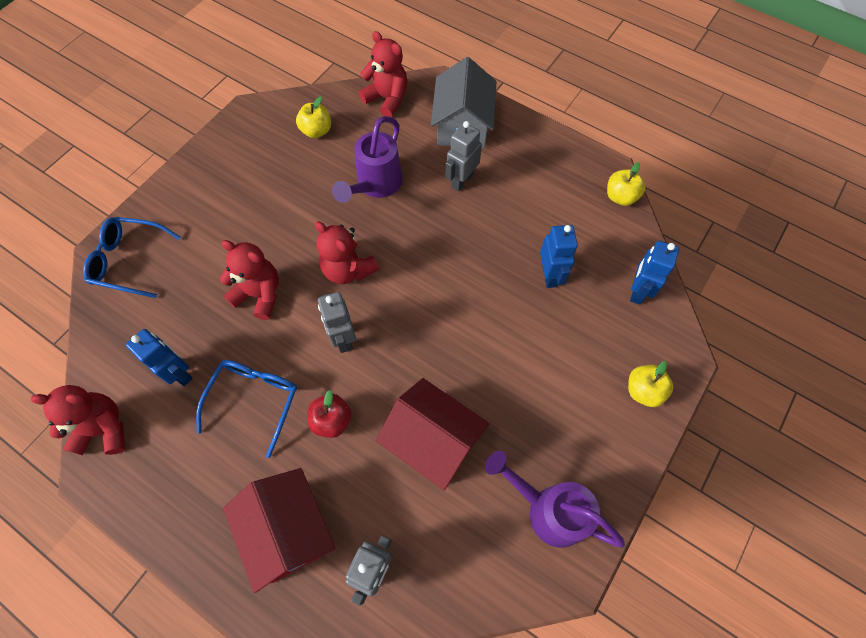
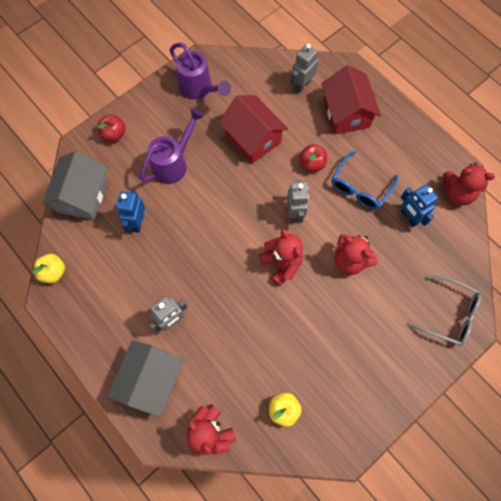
camera: 165 degrees left, 5 degrees up
(129, 261) = (449, 314): blue glasses -> grey glasses
(375, 185) = (244, 335): purple watering can -> purple watering can (174, 163)
(637, 291) = (82, 196): blue robot -> grey house
(643, 390) = (114, 134): yellow apple -> red apple

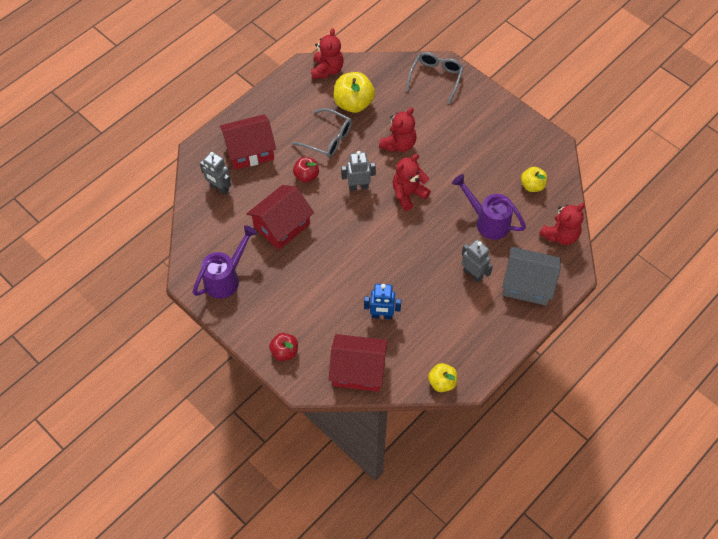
camera: 95 degrees left, 10 degrees down
(82, 196) = (358, 370): grey house -> red house
(174, 163) = (314, 291): purple watering can -> purple watering can (487, 221)
(360, 187) = (328, 139): blue glasses -> grey glasses
(409, 217) = (353, 103): blue robot -> yellow apple

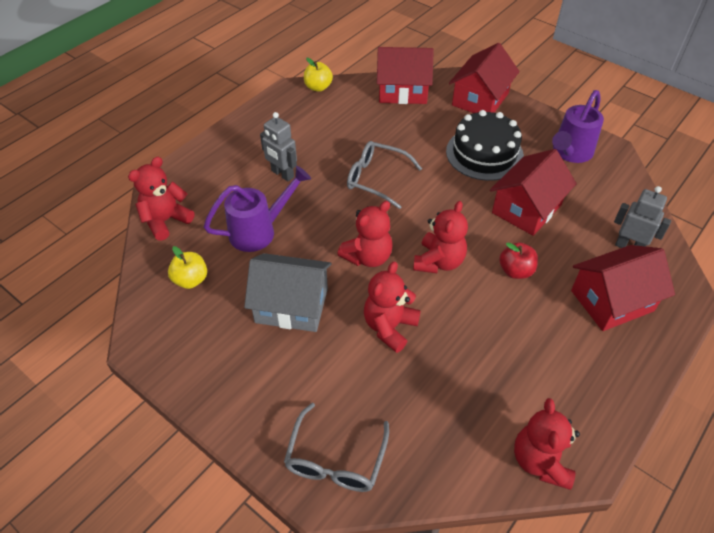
camera: 175 degrees right, 10 degrees down
(284, 352) = (480, 99): red apple -> red house
(299, 283) = (484, 153): none -> black cake
(328, 139) = (501, 328): grey glasses -> grey glasses (376, 179)
(353, 103) = (475, 394): yellow apple -> none
(358, 186) = (439, 262): grey robot -> red teddy bear
(382, 315) = (385, 132): blue robot -> none
(487, 221) = (260, 231): purple watering can -> purple watering can turned 60 degrees counterclockwise
(527, 284) = (218, 168): grey house -> grey house (291, 305)

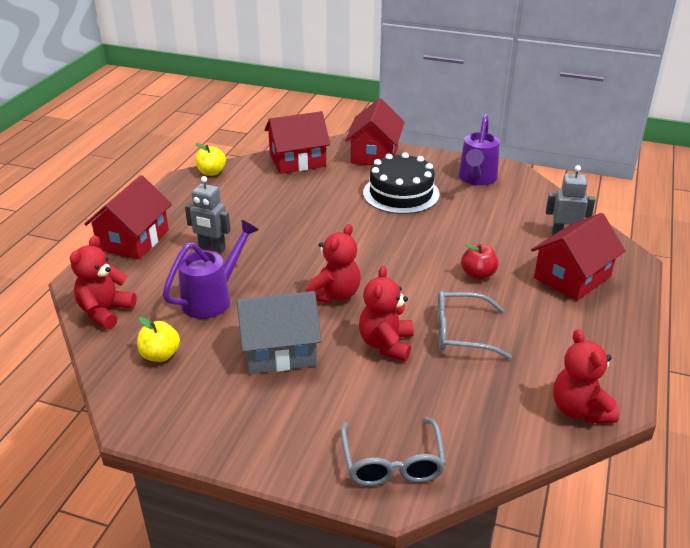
camera: 20 degrees left, 15 degrees down
(376, 179) = (309, 232): grey glasses -> grey glasses (461, 333)
(439, 262) = (404, 283): red teddy bear -> none
(526, 208) = (461, 226): red house -> red house (133, 240)

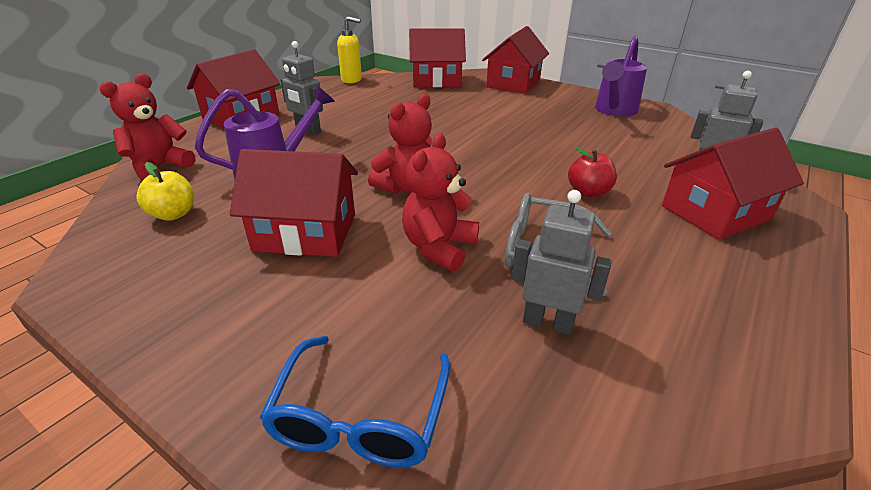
camera: 15 degrees right, 0 degrees up
(211, 172) = (352, 80): yellow apple -> yellow soap dispenser
(279, 350) = (305, 232): grey house -> red house
(392, 463) = (360, 417): grey glasses -> blue glasses
(401, 193) = (526, 113): black cake -> none
(480, 384) = (548, 322): none -> grey robot
(579, 410) = (705, 397): red teddy bear -> none

